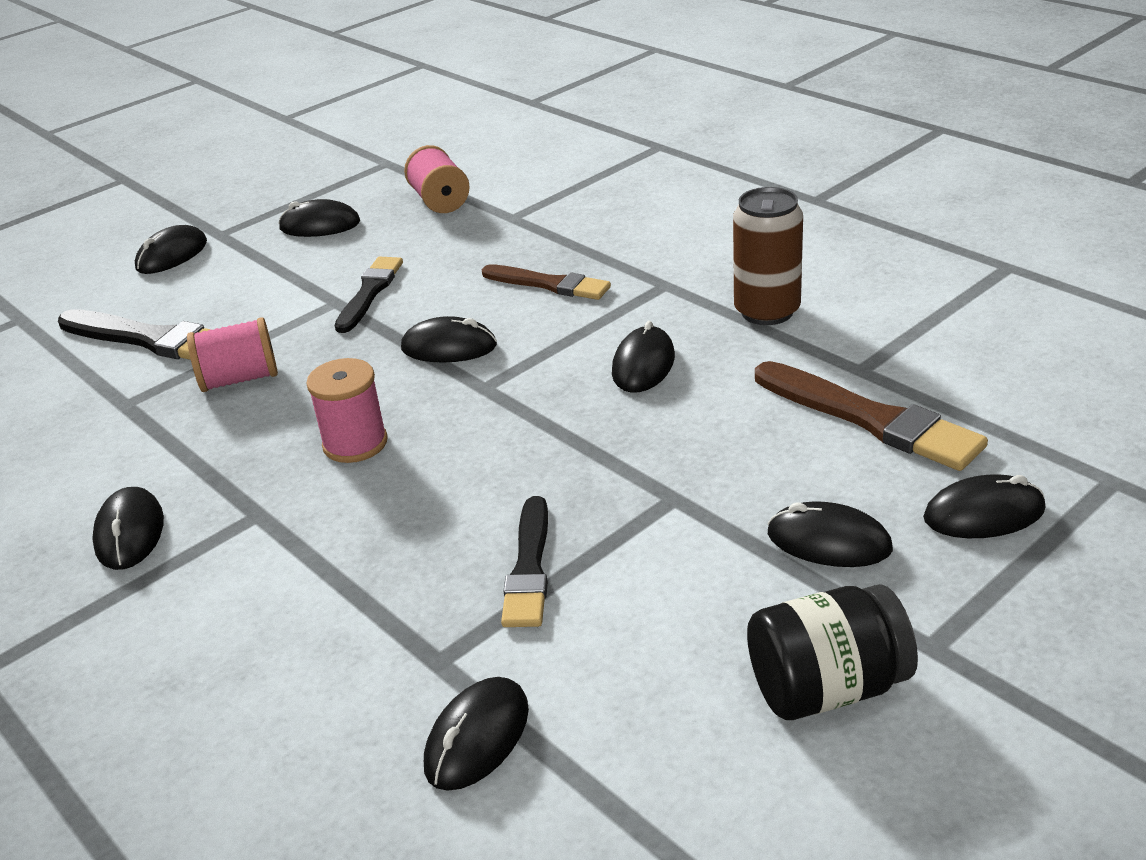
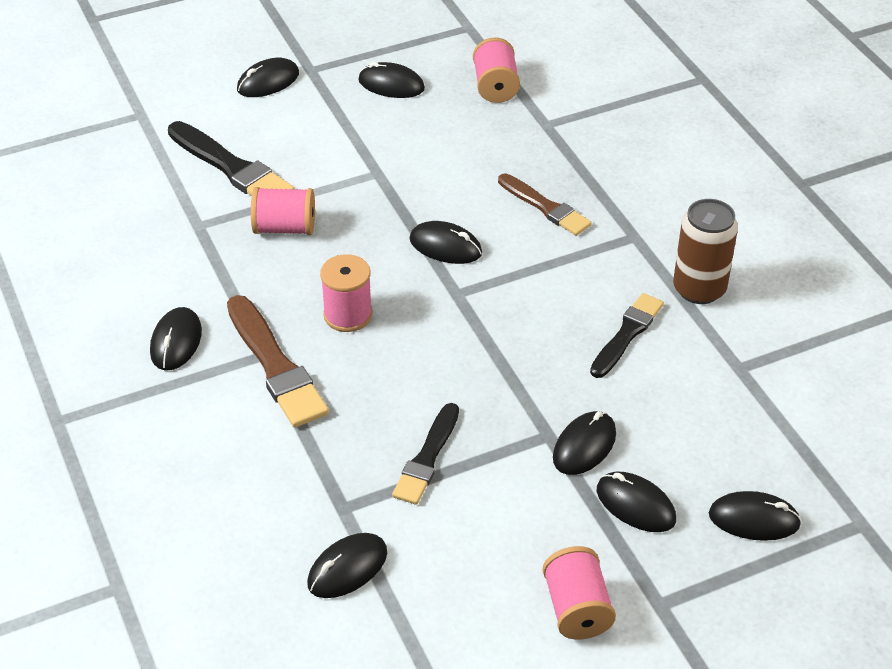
camera: 15 degrees right, 10 degrees up
(369, 293) = (406, 171): black brush -> black brush (627, 334)
(643, 365) = (581, 310): black mouse -> black mouse (584, 446)
(827, 688) = (577, 609): black jar -> pink spool
(870, 419) = (721, 415): brown brush -> brown brush (275, 366)

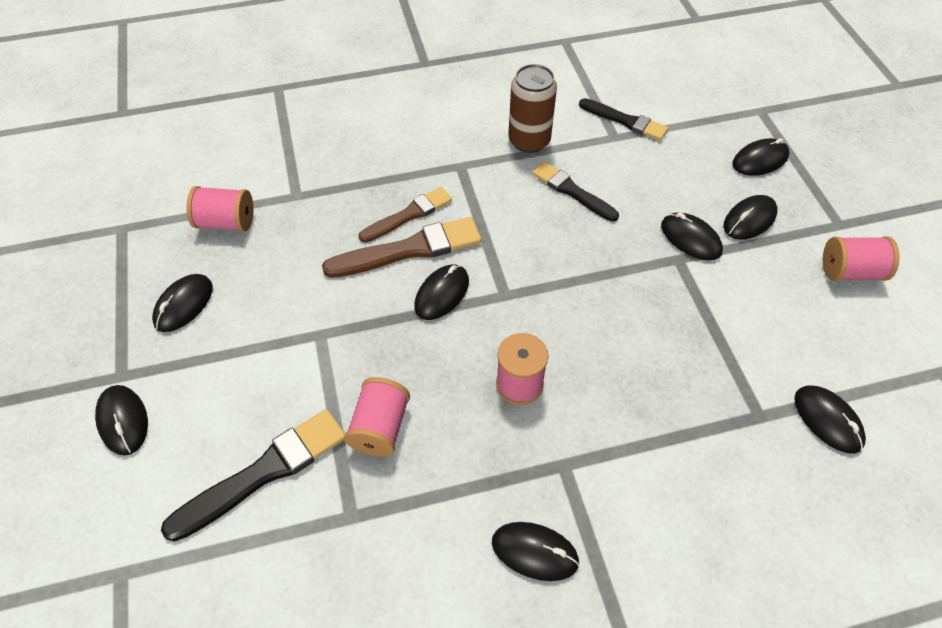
camera: 80 degrees left, 10 degrees up
(275, 366) = (581, 455): brown brush -> brown brush (409, 250)
(427, 458) = (702, 345): black brush -> black brush (625, 121)
(754, 519) = (760, 160): black mouse -> black mouse turned 45 degrees clockwise

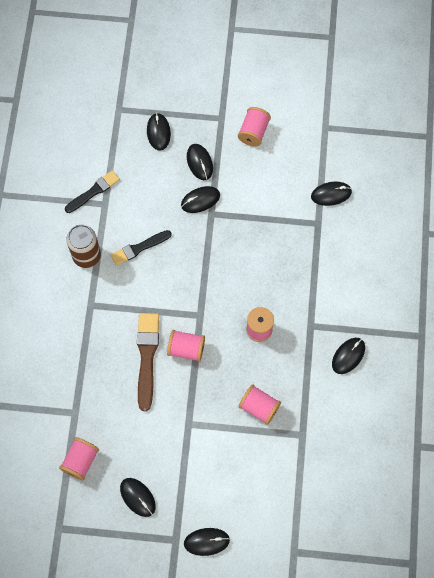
camera: 70 degrees left, 15 degrees up
(263, 472) = (264, 472): black brush -> none
(408, 215) = (119, 349): brown brush -> none
(442, 294) = (186, 349): black mouse -> pink spool

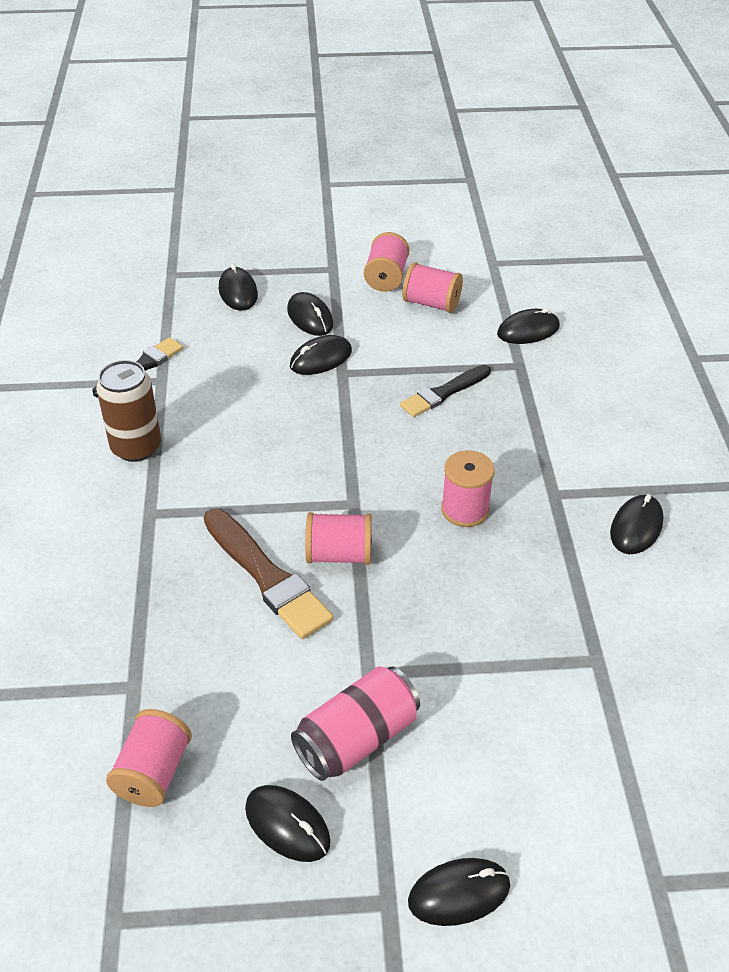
camera: 10 degrees left, 25 degrees down
(139, 248) = (228, 427): black brush -> black brush (444, 393)
(147, 357) = (267, 576): brown brush -> brown brush turned 150 degrees clockwise
(176, 459) = (357, 738): none -> pink can
(259, 407) = (500, 626): pink spool -> pink spool (431, 303)

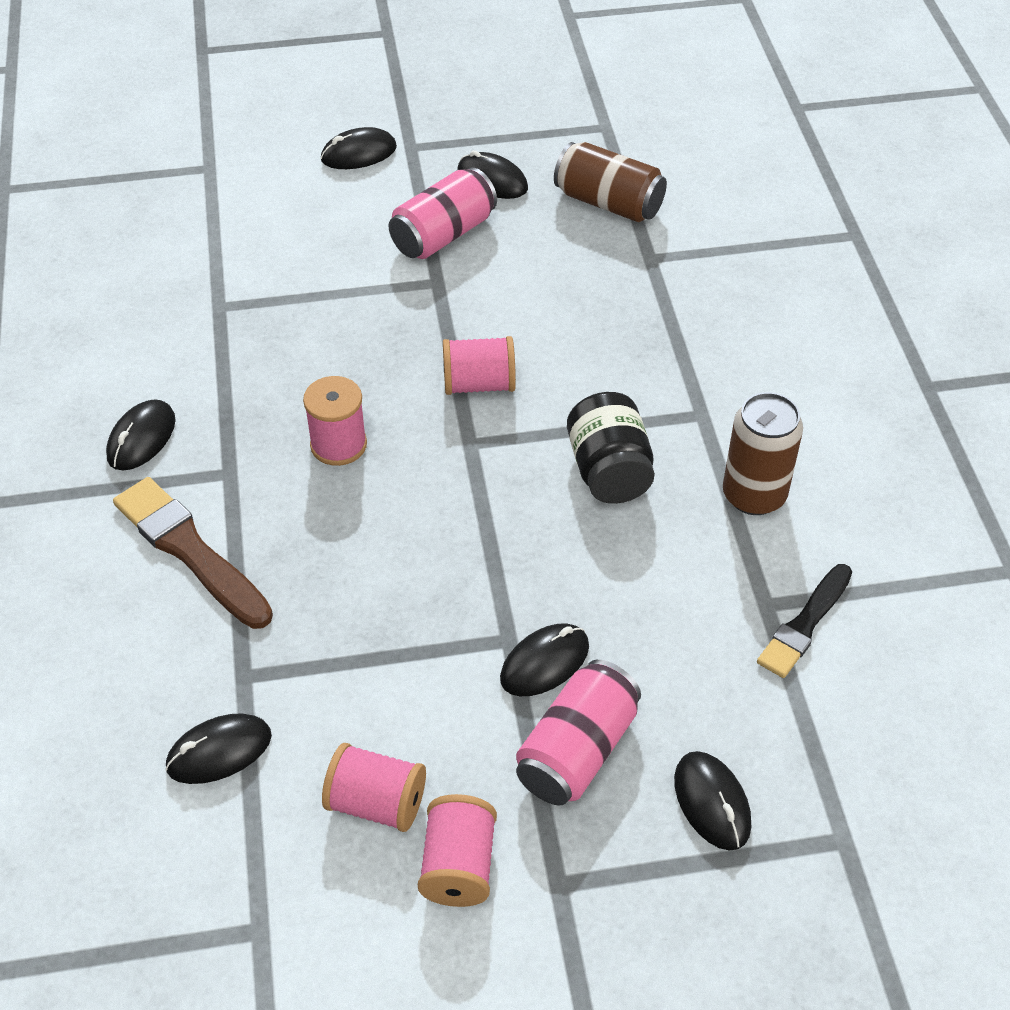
camera: 175 degrees right, 5 degrees up
(153, 772) = (608, 203): pink spool -> brown can
(243, 473) = (609, 471): none -> black jar
(267, 576) = (552, 357): brown brush -> brown brush (190, 551)
(310, 317) = (577, 750): black mouse -> pink can
(444, 393) = (359, 614): black brush -> none

